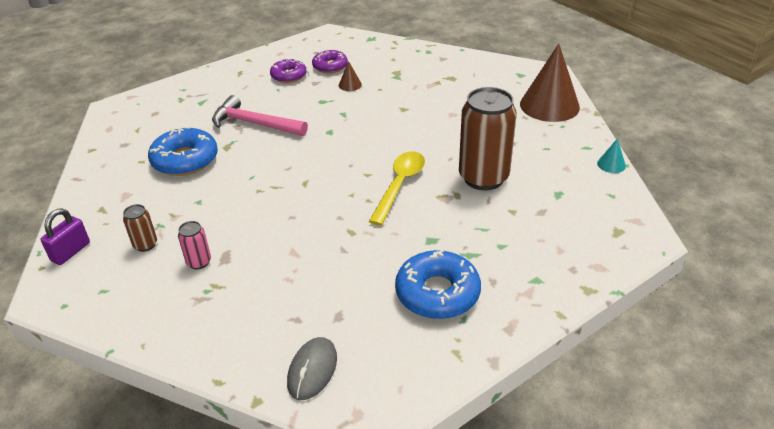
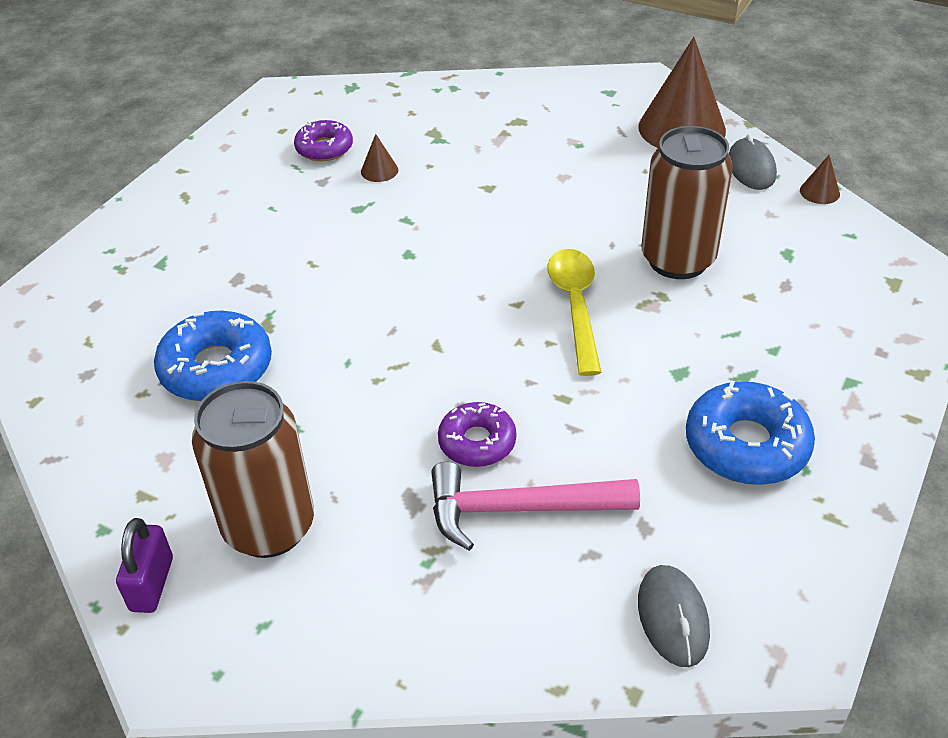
camera: 25 degrees left, 5 degrees up
(145, 245) = (269, 527): brown can -> brown can, size x2.26
(199, 262) = (378, 523): pink can -> none
(254, 124) = (280, 275): pink hammer -> pink hammer (519, 509)
(288, 76) = (270, 180): purple donut -> purple donut (477, 442)
(576, 139) = (751, 168): none -> grey mouse
(611, 164) = (819, 192): turquoise cone -> brown cone

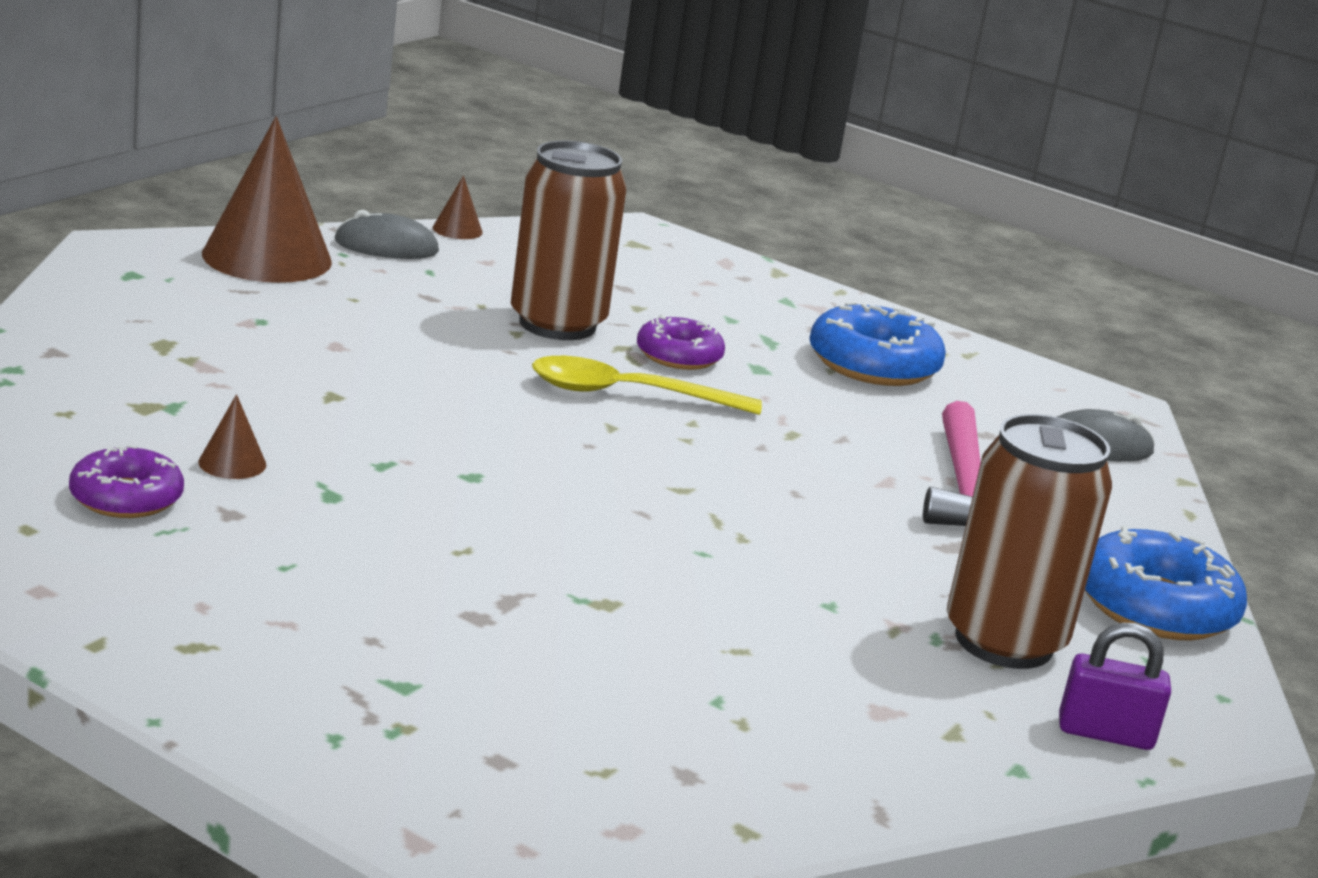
camera: 90 degrees left, 20 degrees down
(216, 368) = (696, 653): blue donut -> blue donut (1155, 606)
(477, 442) = (862, 493): purple donut -> purple donut (678, 356)

